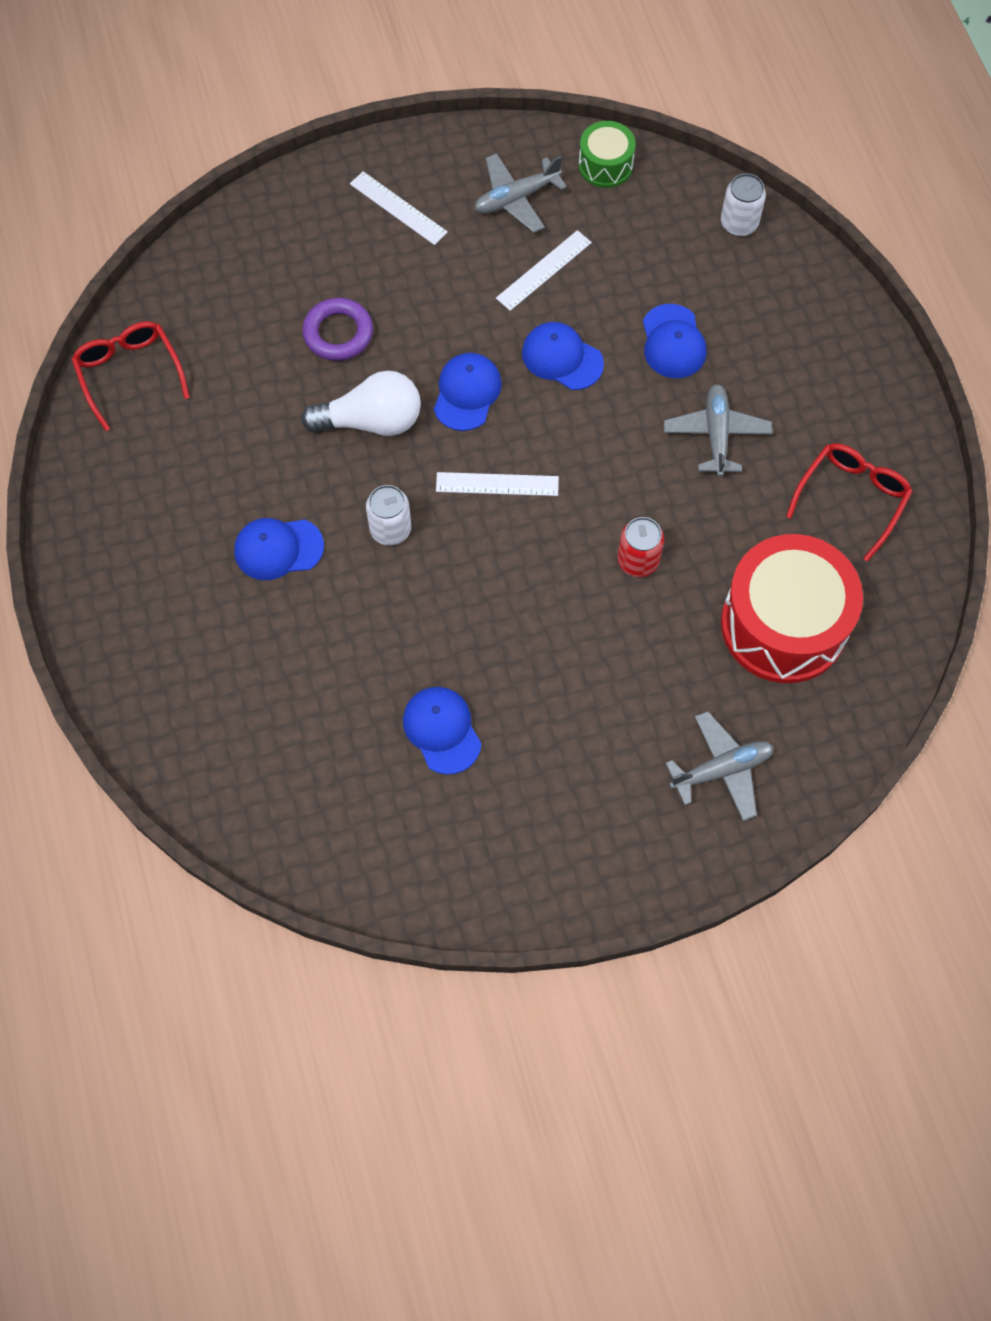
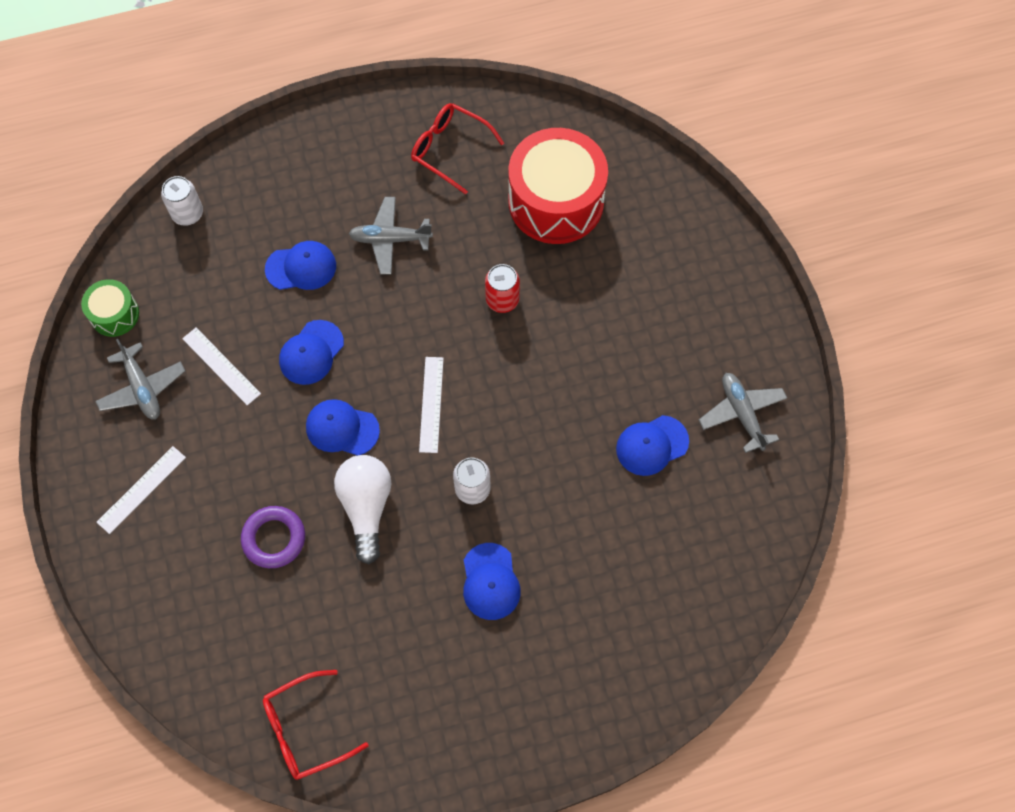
camera: 90 degrees left, 0 degrees up
(721, 770) = (674, 248): grey plane -> grey plane (742, 414)

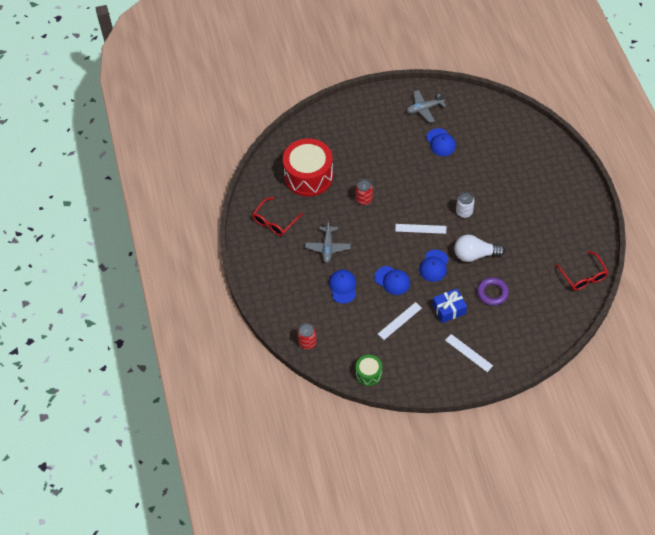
camera: 85 degrees left, 10 degrees down
(142, 388) = (412, 357): grey plane -> none
(187, 213) = (307, 342): white can -> red can
(240, 455) = (449, 309): none -> blue gift
(490, 582) = (509, 205): blue cap -> none

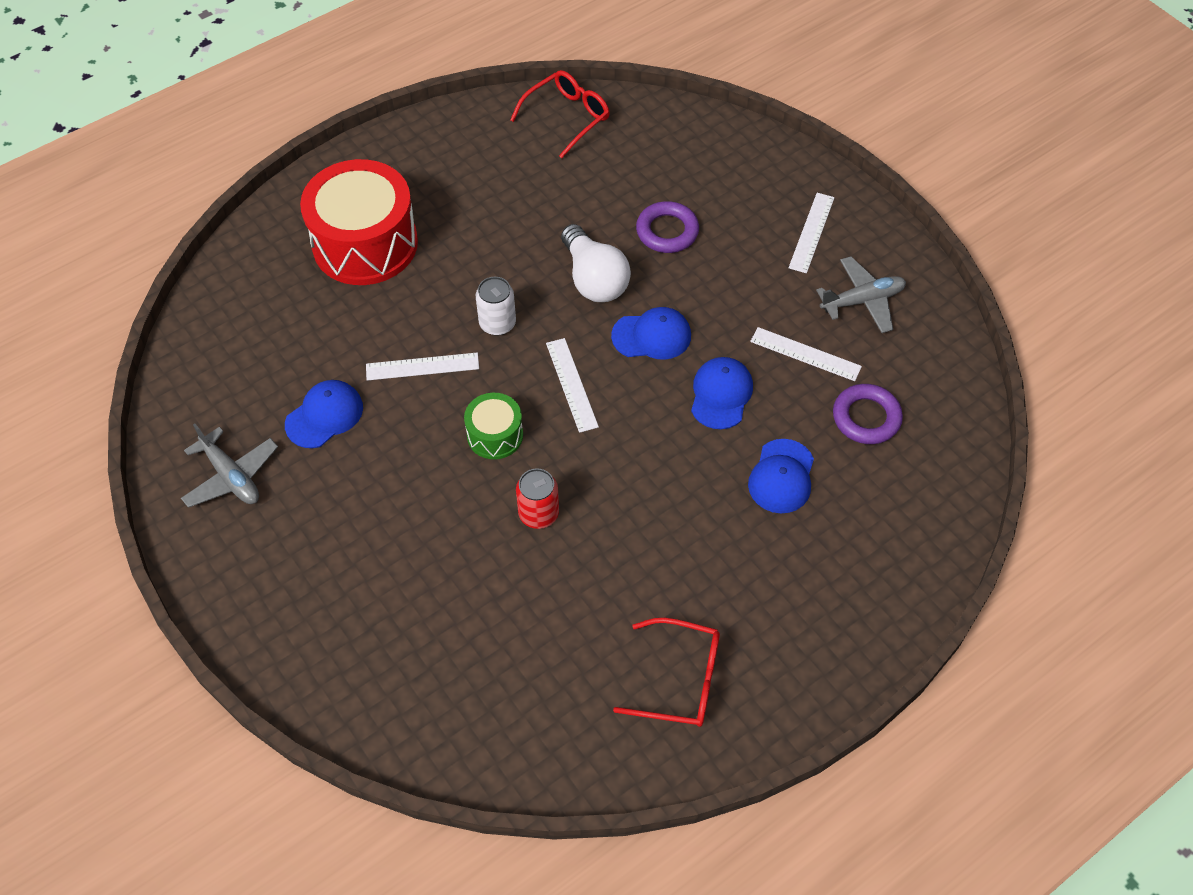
camera: 115 degrees left, 0 degrees up
(307, 342) = (944, 494): red can -> none
(308, 176) = (518, 654): red drum -> red drum (365, 244)
(327, 247) = (698, 541): grey plane -> grey plane (862, 301)
(343, 287) = (781, 476): blue cap -> blue cap turned 45 degrees counterclockwise
(357, 330) = (866, 417): none -> purple ring
(369, 373) = (946, 367): green drum -> green drum (495, 435)
(449, 309) = (737, 285): blue gift -> none
(452, 180) = (422, 366): none -> white ruler

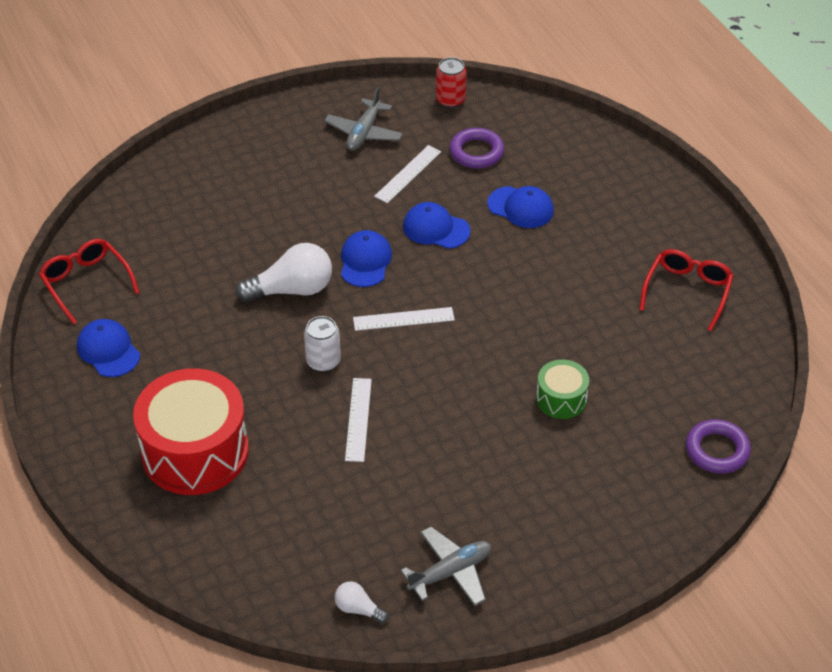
camera: 80 degrees left, 10 degrees down
(185, 405) = (358, 609): none -> white light bulb
(324, 416) = (397, 496): blue cap -> blue cap (108, 350)
(495, 435) = (445, 375): green drum -> green drum (561, 399)
(538, 513) = (529, 355): red can -> red can (450, 100)
(667, 231) = (253, 235): purple ring -> purple ring (717, 450)
(811, 232) = (283, 148): white ruler -> none
(862, 301) = (364, 132): grey plane -> grey plane turned 150 degrees counterclockwise

